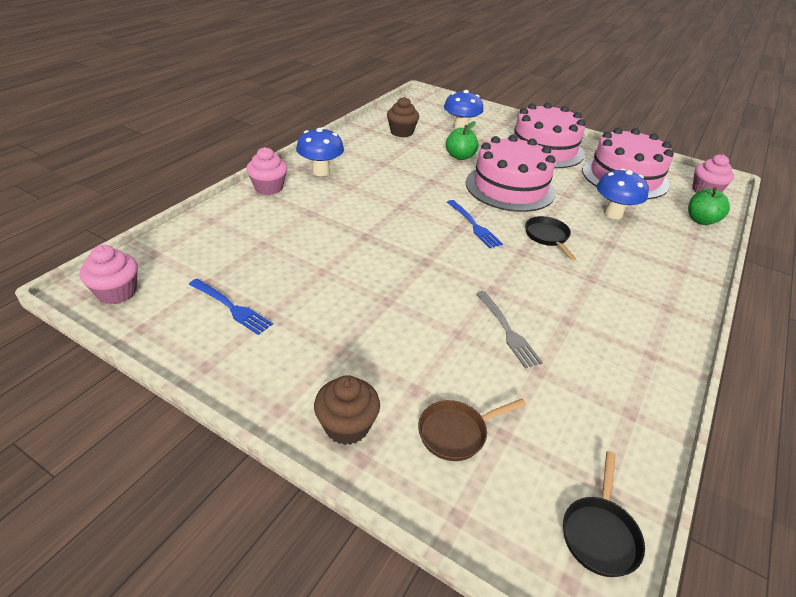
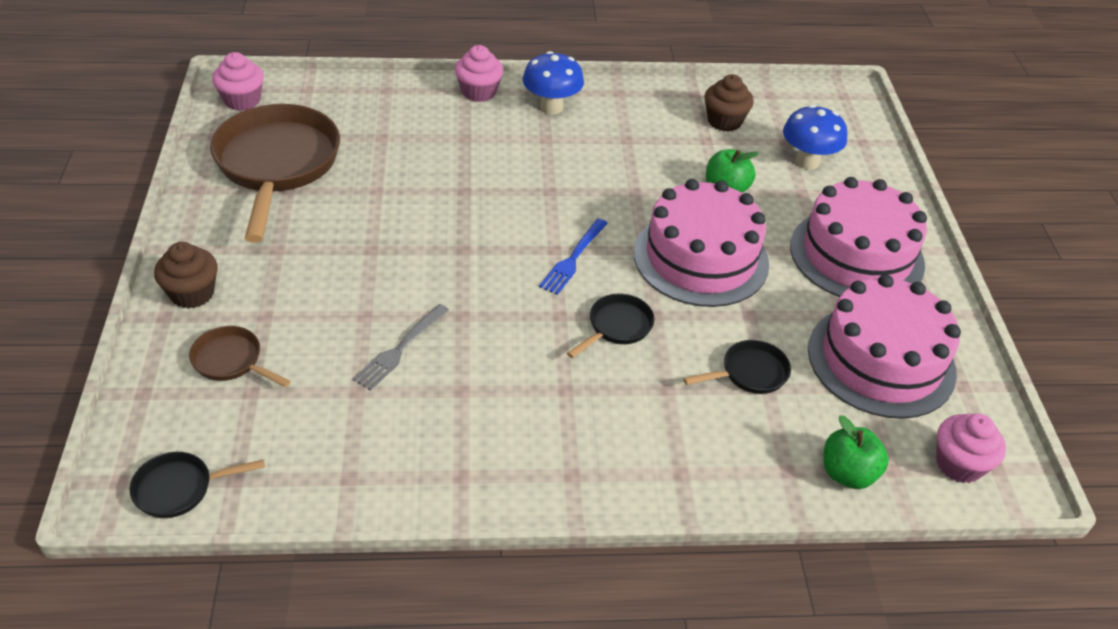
camera: 55 degrees right, 5 degrees up
(231, 307) = (277, 165): blue fork -> brown pan
(613, 214) = (750, 373): blue mushroom -> black pan

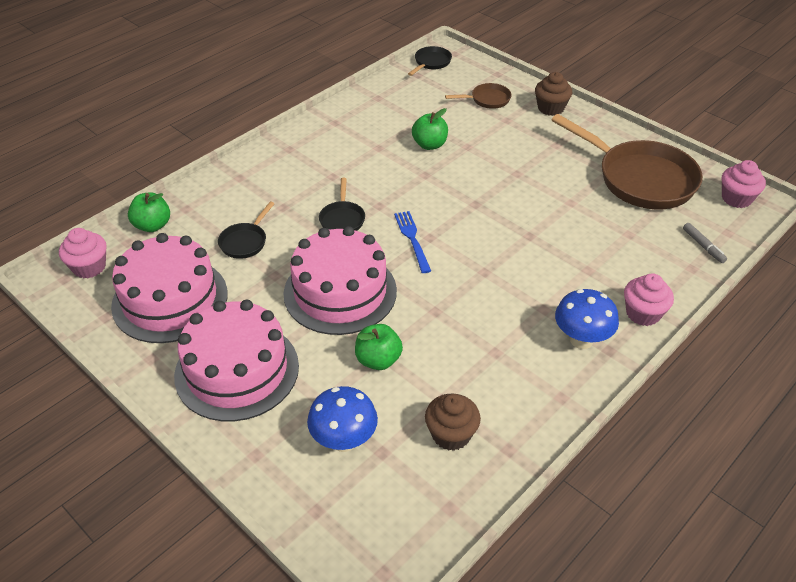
camera: 140 degrees right, 0 degrees up
(346, 94) = (703, 246): none -> grey marker
(400, 349) = (429, 145): grey fork -> green apple

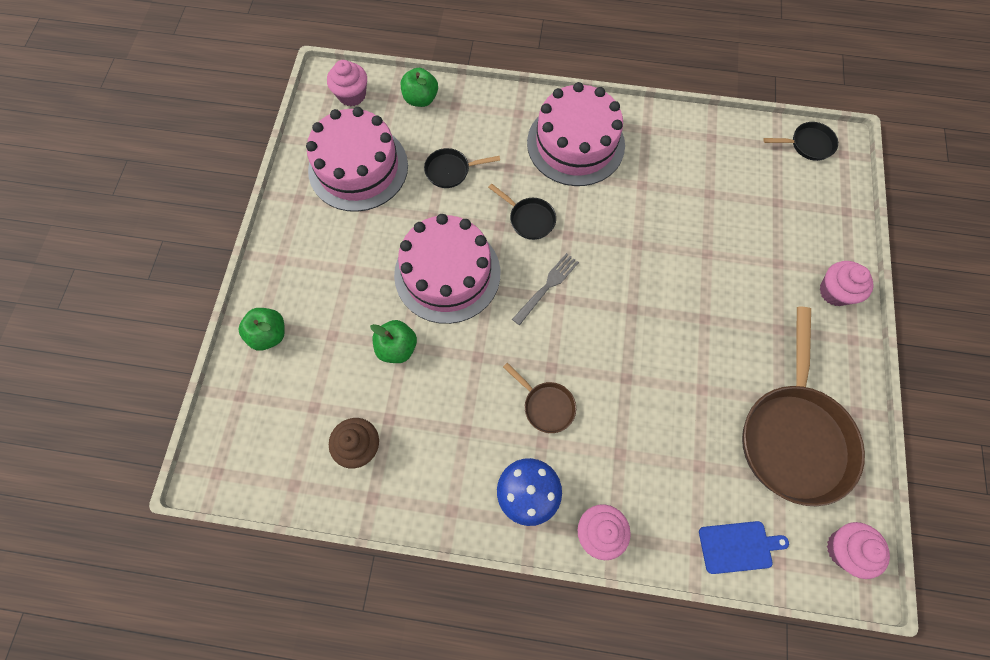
camera: 55 degrees right, 25 degrees up
(237, 370) = (324, 259): pink cake -> pink cake (575, 144)
(342, 219) = (529, 219): black pan -> black pan turned 105 degrees counterclockwise
(344, 441) = (307, 374): blue mushroom -> none
(412, 239) = (547, 287): blue fork -> grey fork
(429, 145) = (681, 222): green apple -> green apple (269, 334)
(487, 100) = (795, 228): brown pan -> brown pan (546, 406)
(550, 108) = (835, 291): brown cupcake -> pink cupcake
(703, 246) = (738, 547): grey marker -> blue cutting board

